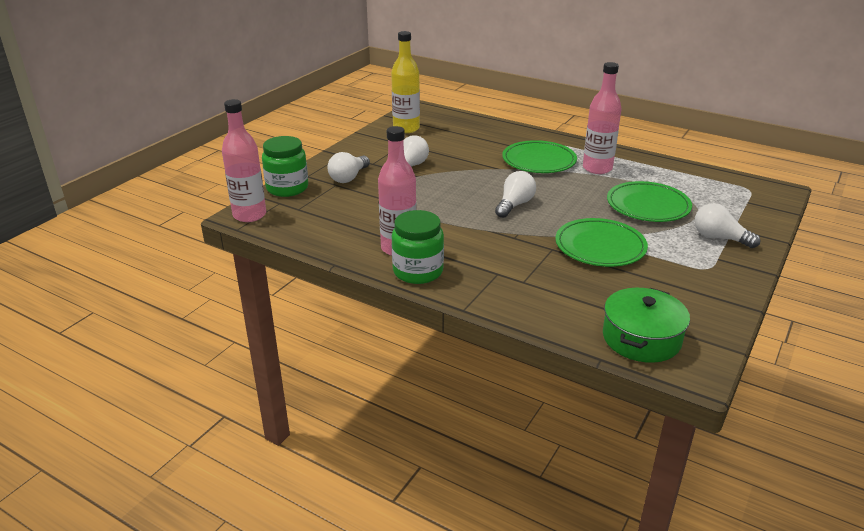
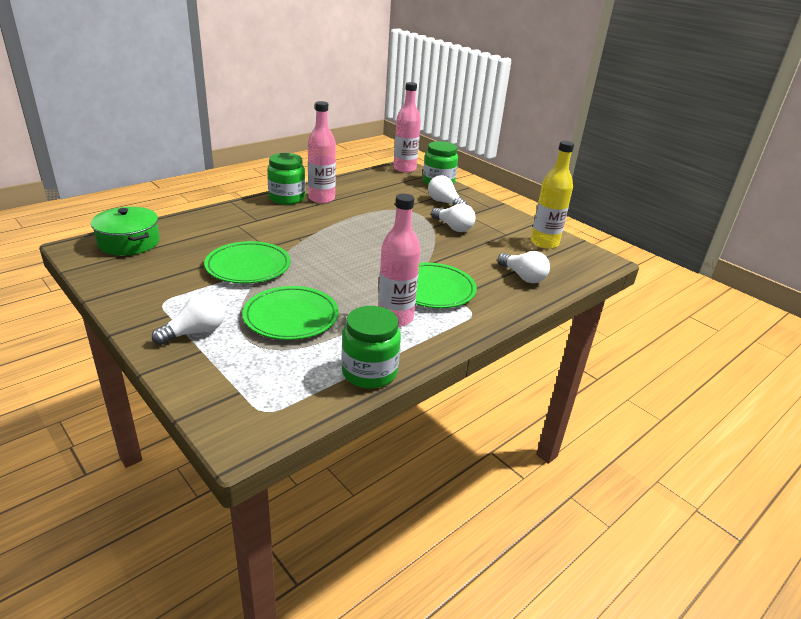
camera: 105 degrees right, 0 degrees up
(514, 205) = (349, 252): white light bulb -> white light bulb (523, 277)
(669, 166) = (369, 372): none -> green jar

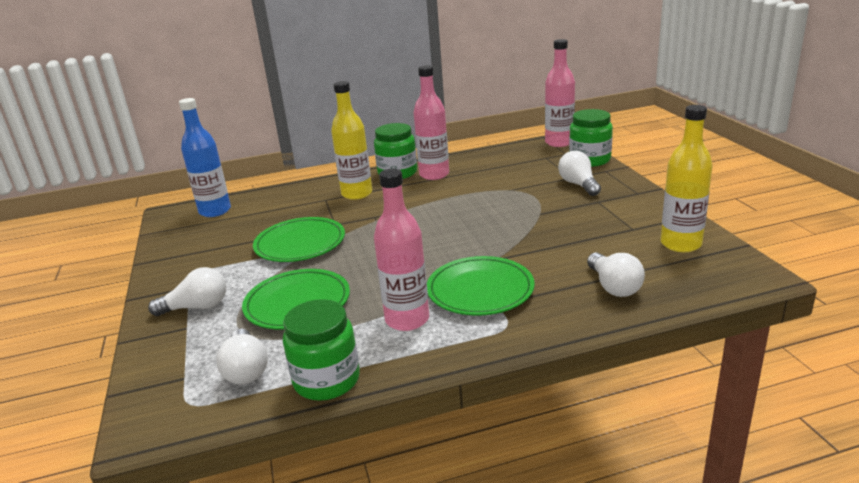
camera: 30 degrees right, 5 degrees down
(129, 242) = (215, 211): green pot -> blue bottle
(264, 218) = (357, 194): none -> yellow bottle
(453, 227) = (566, 216): white light bulb -> white light bulb (246, 370)

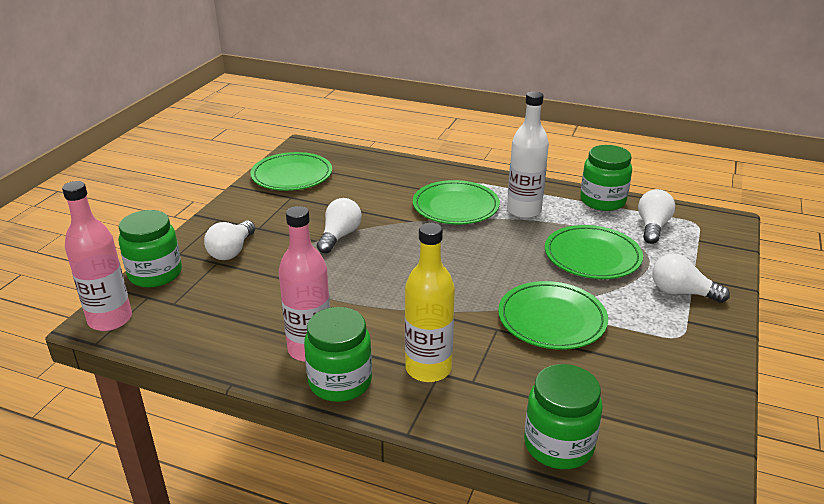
camera: 145 degrees left, 5 degrees up
(215, 211) = (631, 449): blue bottle -> none
(256, 198) = (558, 445): none -> green jar
(407, 320) = (524, 211): pink bottle -> white bottle
(614, 287) = (379, 174): white light bulb -> white light bulb (339, 236)
(681, 244) = (292, 176): yellow bottle -> green plate

